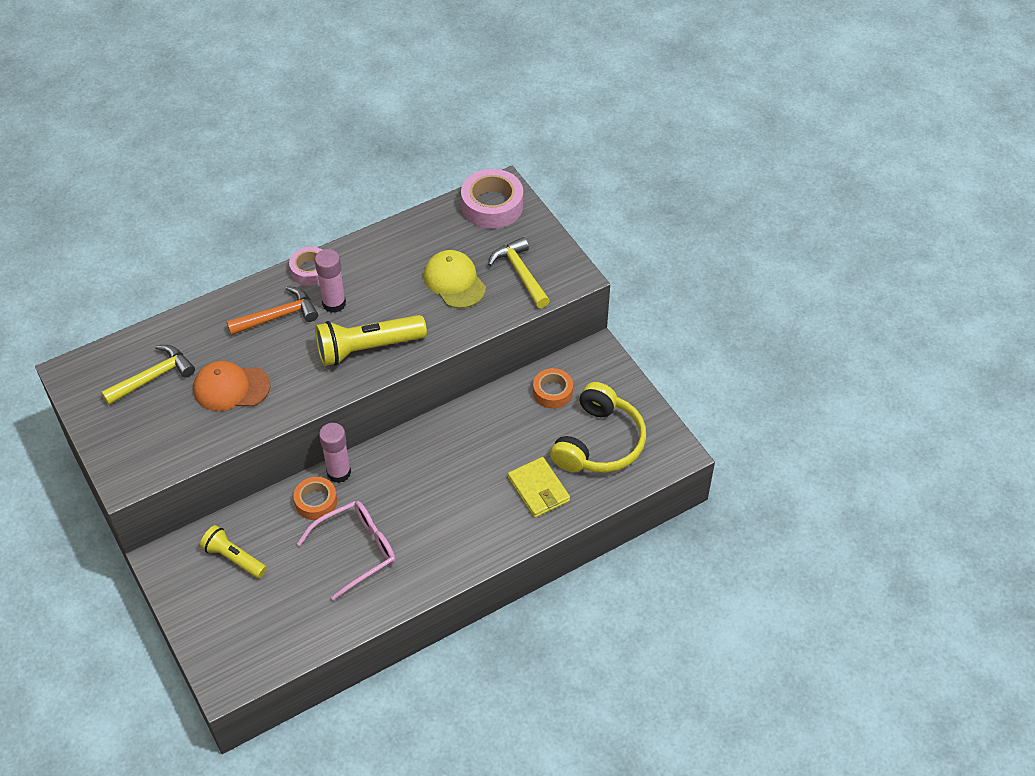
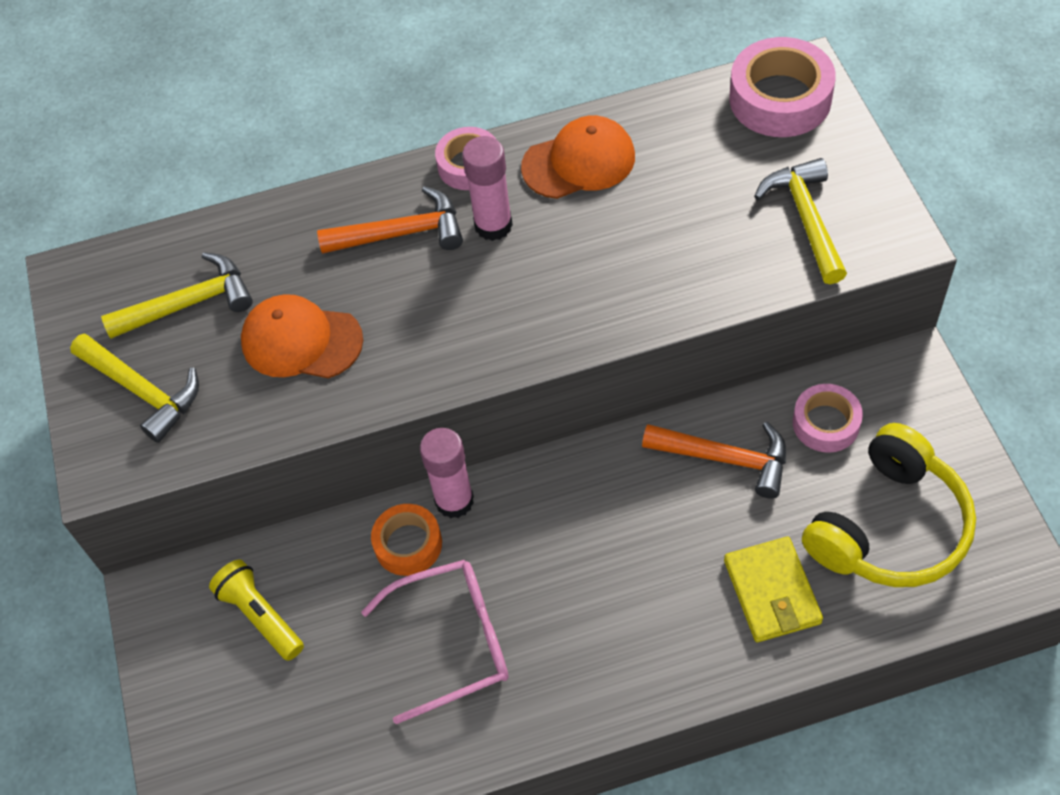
camera: 20 degrees right, 5 degrees up
(138, 432) = (143, 391): none -> yellow hammer
(367, 348) = (530, 309): yellow flashlight -> none
(378, 259) = (579, 162): none -> orange cap
(454, 281) = (694, 217): yellow cap -> none
(498, 421) = (726, 459): none -> orange hammer
(552, 392) = (826, 423): orange tape -> pink tape

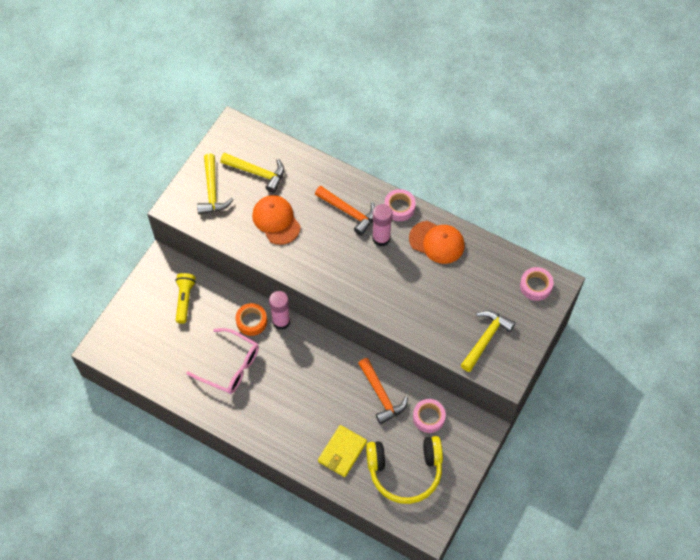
camera: 40 degrees right, 5 degrees up
(780, 98) = (535, 286): pink tape -> pink tape, size x0.62

